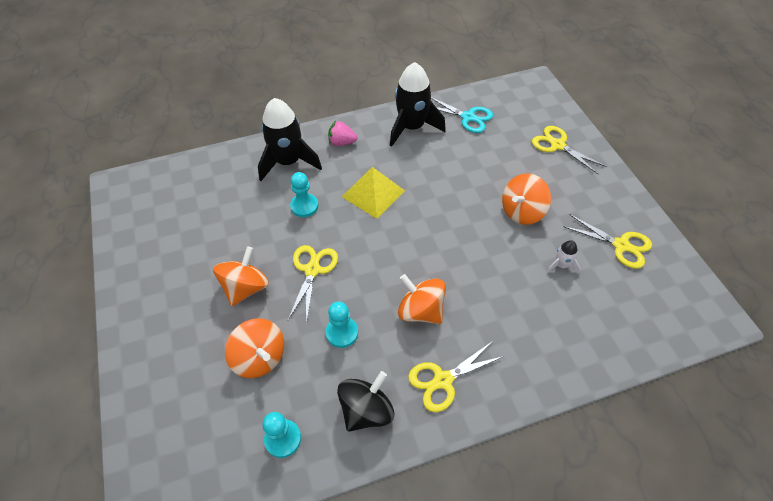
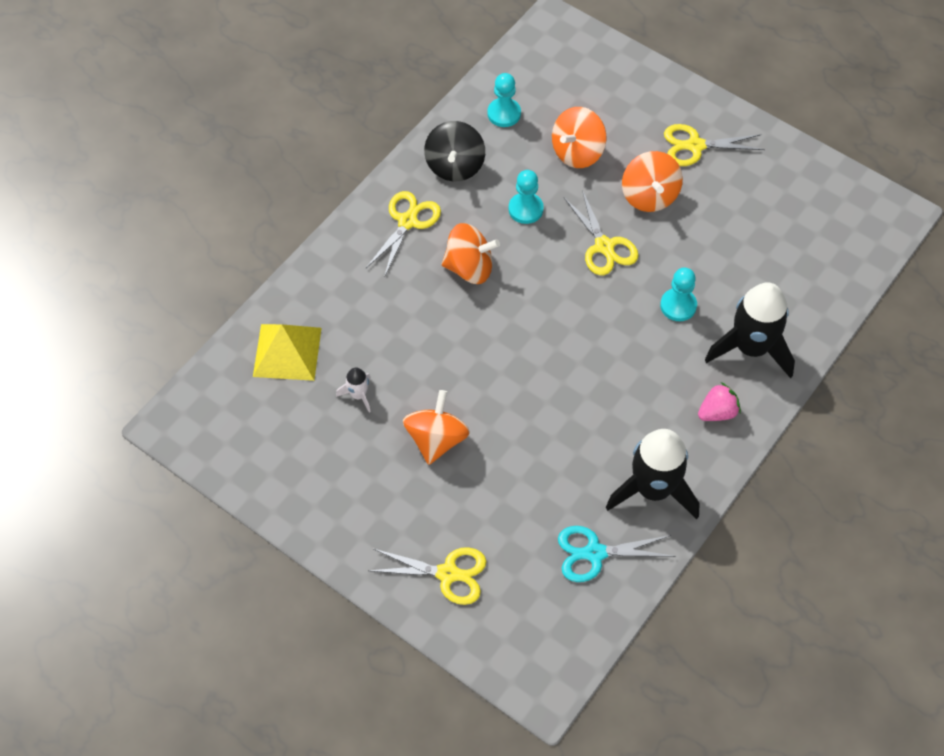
camera: 145 degrees right, 5 degrees up
(259, 357) = (577, 152): orange spinning top -> orange spinning top turned 60 degrees counterclockwise
(373, 193) = (619, 364): yellow pyramid -> yellow pyramid (287, 352)
(621, 245) = (304, 458): yellow scissors -> yellow scissors (695, 146)

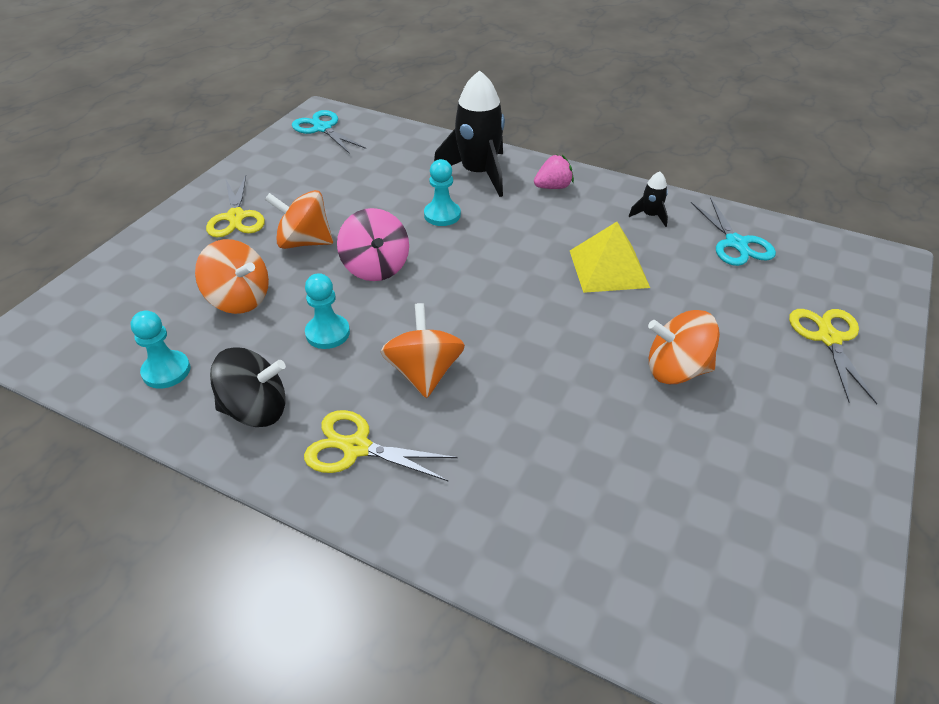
camera: 100 degrees left, 15 degrees down
(287, 352) = (617, 558): yellow pyramid -> yellow pyramid (608, 268)
(358, 395) = (651, 456): white rocket -> none
(604, 246) = (376, 267): yellow scissors -> pink spinning top
(649, 196) = (304, 242): orange spinning top -> orange spinning top turned 150 degrees counterclockwise
(653, 489) = (650, 216): black rocket -> black rocket, size x0.45
(717, 412) = (553, 187): pink strawberry -> pink strawberry turned 105 degrees clockwise
(859, 215) = (322, 128): none -> turquoise scissors

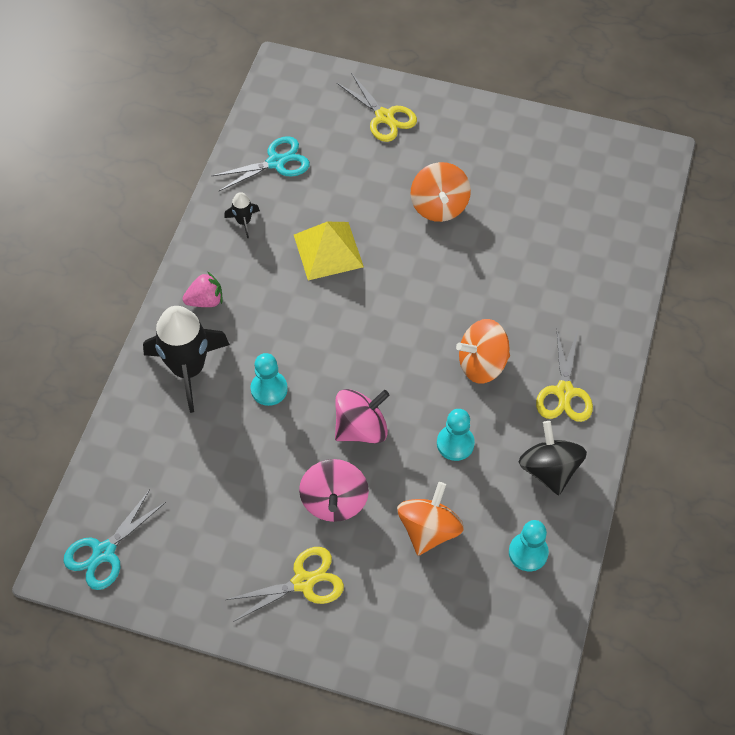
camera: 100 degrees left, 15 degrees up
(304, 242) = (334, 501): orange spinning top -> pink spinning top
(553, 187) = (205, 300): pink strawberry -> pink strawberry turned 105 degrees clockwise
(828, 338) = (384, 117): yellow scissors -> yellow scissors turned 120 degrees counterclockwise

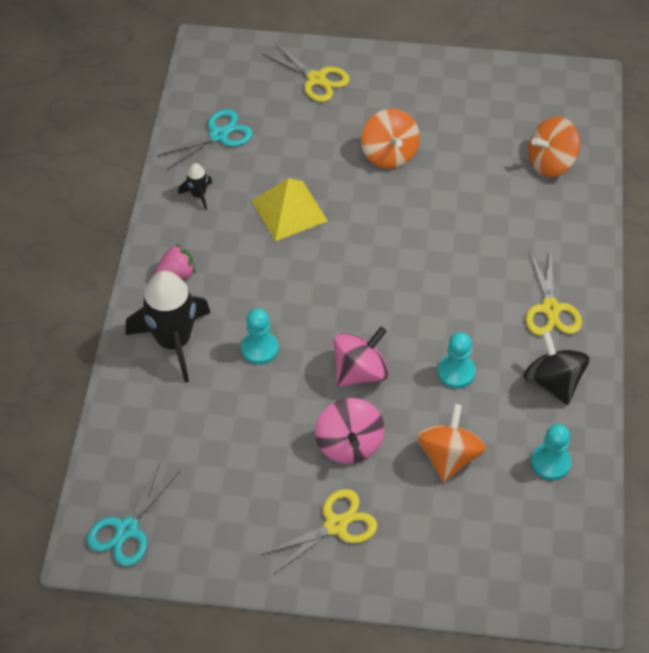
camera: 10 degrees left, 5 degrees down
(482, 364) = (465, 294): orange spinning top -> orange spinning top (550, 163)

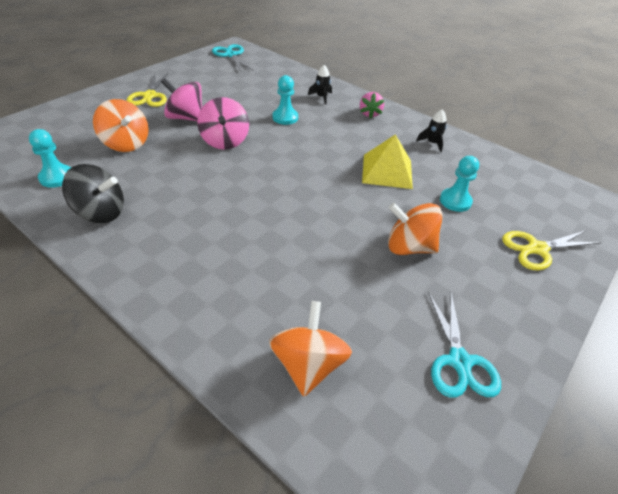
camera: 120 degrees right, 10 degrees down
(174, 342) = (321, 97): black rocket -> black rocket, size x0.45
(218, 135) = (489, 172): turquoise scissors -> turquoise scissors (459, 361)
(456, 372) = (172, 175): turquoise pawn -> turquoise pawn (455, 201)
(551, 309) = (155, 251): yellow scissors -> none

